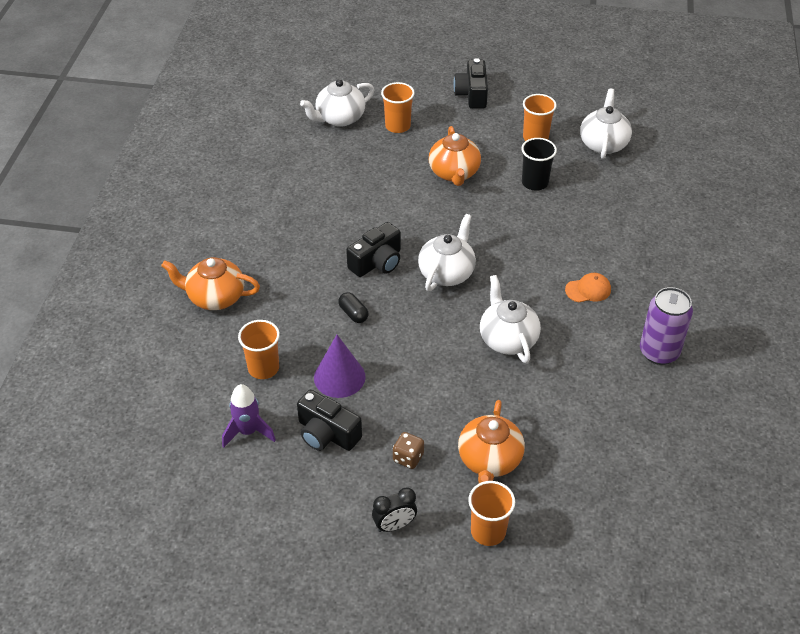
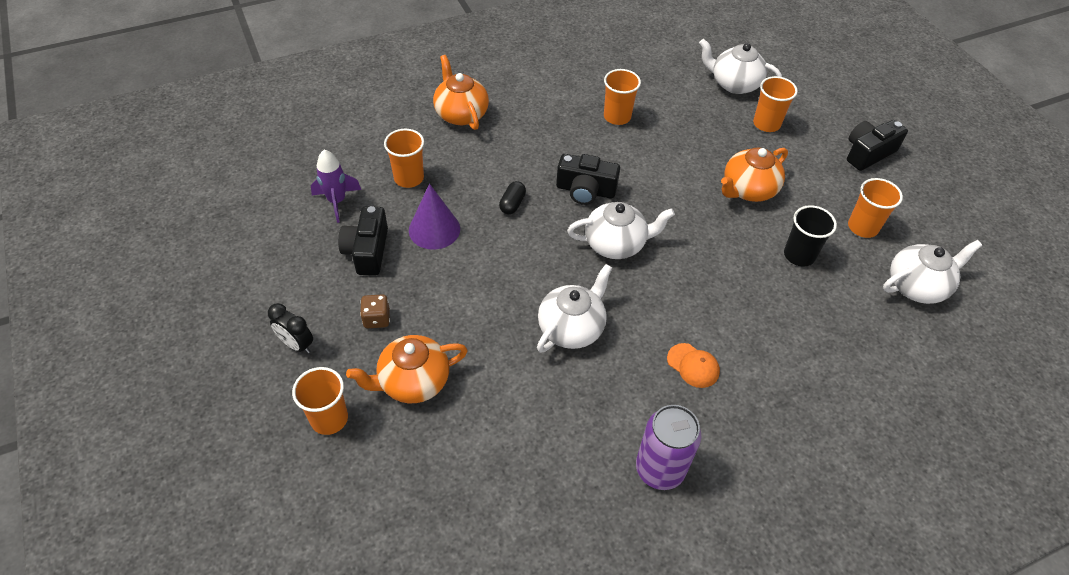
camera: 55 degrees right, 5 degrees up
(312, 202) = (617, 117): none -> orange cup

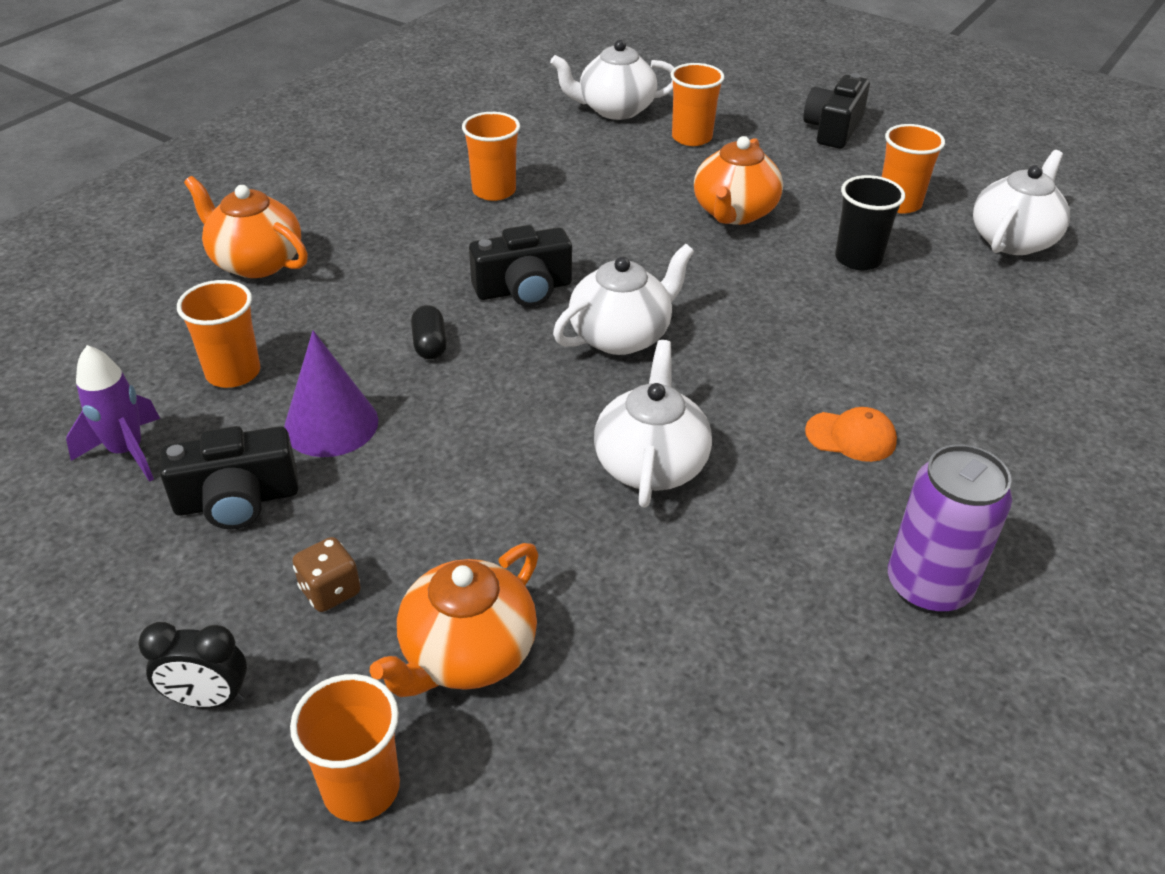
camera: 30 degrees left, 10 degrees down
(367, 251) = (237, 500): black camera -> black camera turned 75 degrees counterclockwise

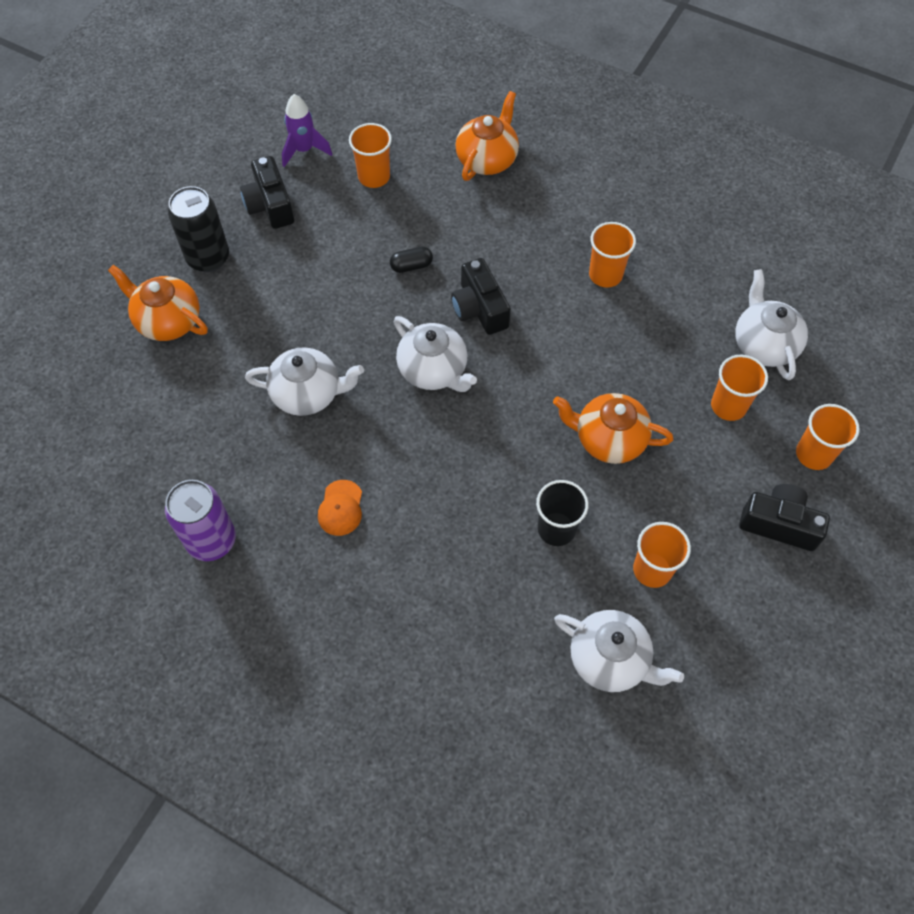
camera: 85 degrees right, 20 degrees up
(208, 699) = (145, 227): black clock -> none
(330, 591) = (208, 258): brown dice -> black can
(331, 424) = (332, 232): purple cone -> none
(361, 788) = (96, 292): orange cup -> orange cup (814, 454)

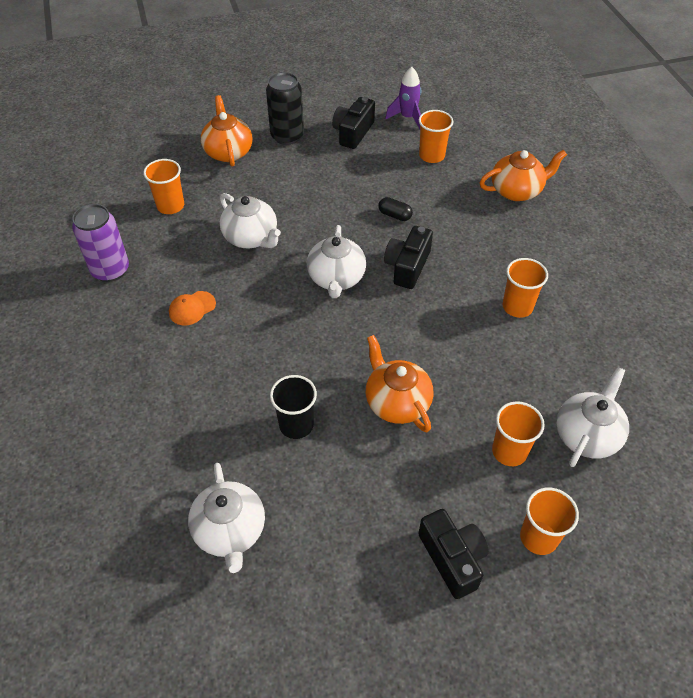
camera: 45 degrees right, 10 degrees down
(652, 570) = (325, 504): orange cup -> orange cup (170, 206)

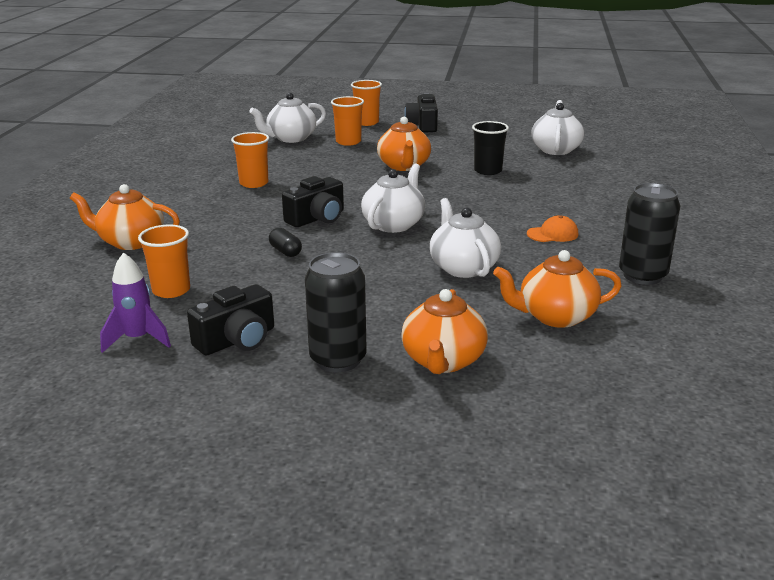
camera: 155 degrees left, 25 degrees down
(110, 270) = (642, 275): purple can -> black can
(170, 206) = (555, 316): orange cup -> orange teapot

